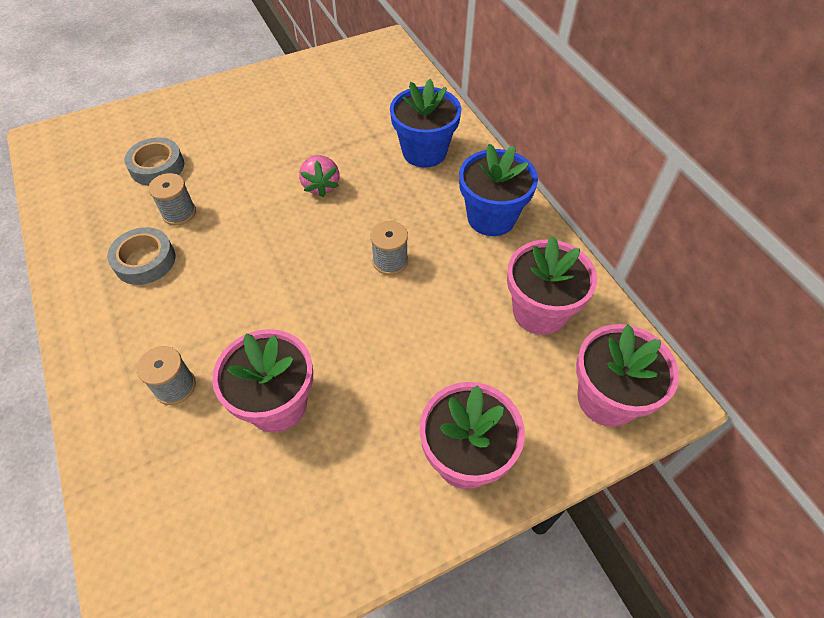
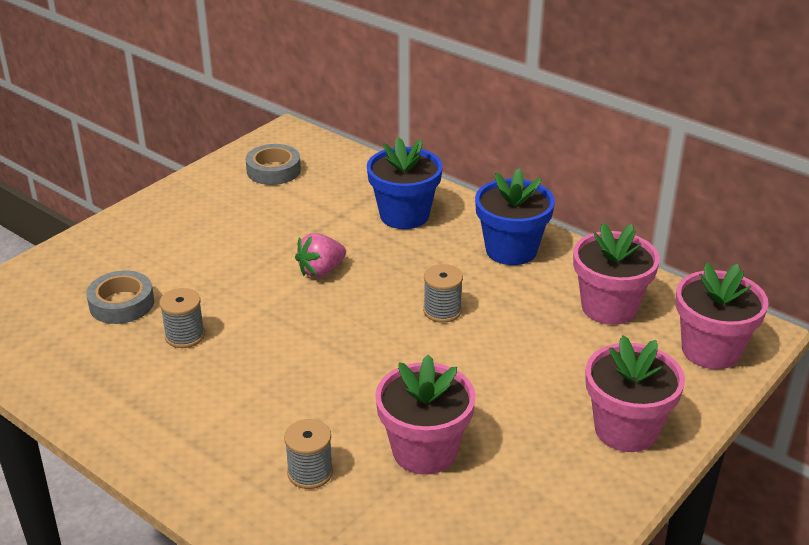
camera: 25 degrees left, 20 degrees down
(145, 261) = (183, 386): grey tape -> grey tape (273, 170)
(321, 186) = (321, 271): pink strawberry -> pink strawberry turned 90 degrees clockwise

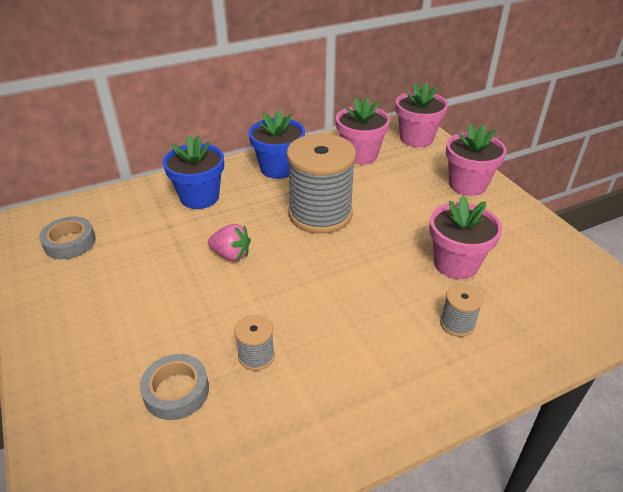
camera: 65 degrees left, 5 degrees up
(321, 271) = (231, 255): pink strawberry -> pink strawberry turned 60 degrees counterclockwise
(442, 311) = (320, 214): grey spool -> grey spool, size x2.30

